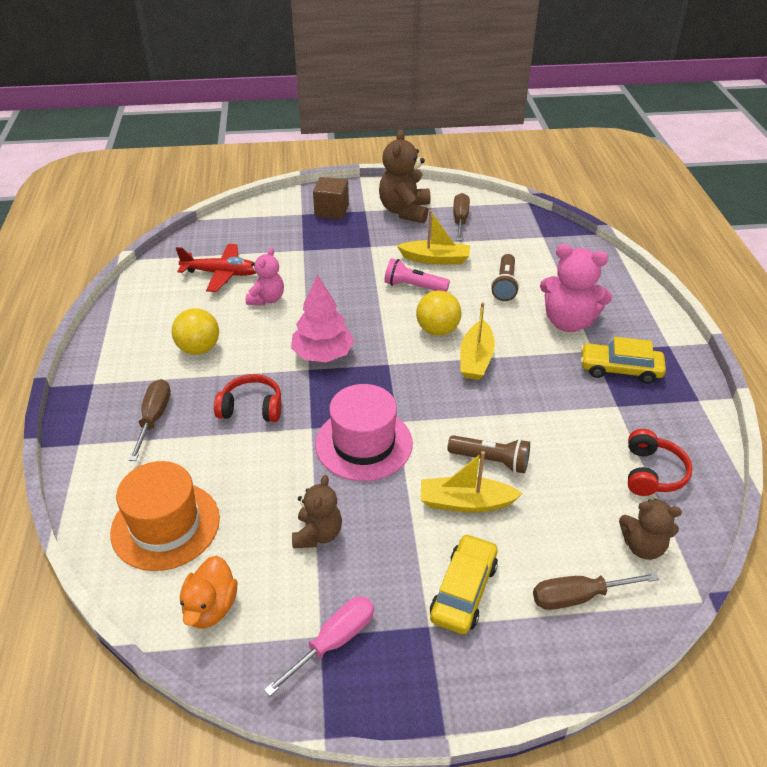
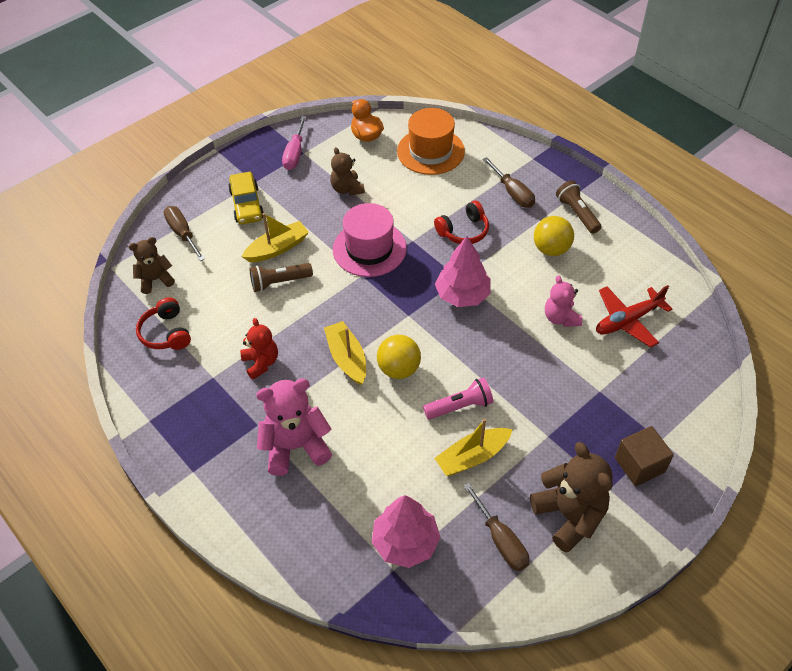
camera: 145 degrees right, 10 degrees up
(505, 285) = (381, 460): brown flashlight -> brown flashlight (577, 213)
(524, 243) = (405, 542): none -> pink tree
(561, 394) = (261, 363): none -> red teddy bear
(578, 597) = (183, 233): brown screwdriver -> brown screwdriver turned 75 degrees counterclockwise
(620, 369) = (225, 416): yellow car -> none

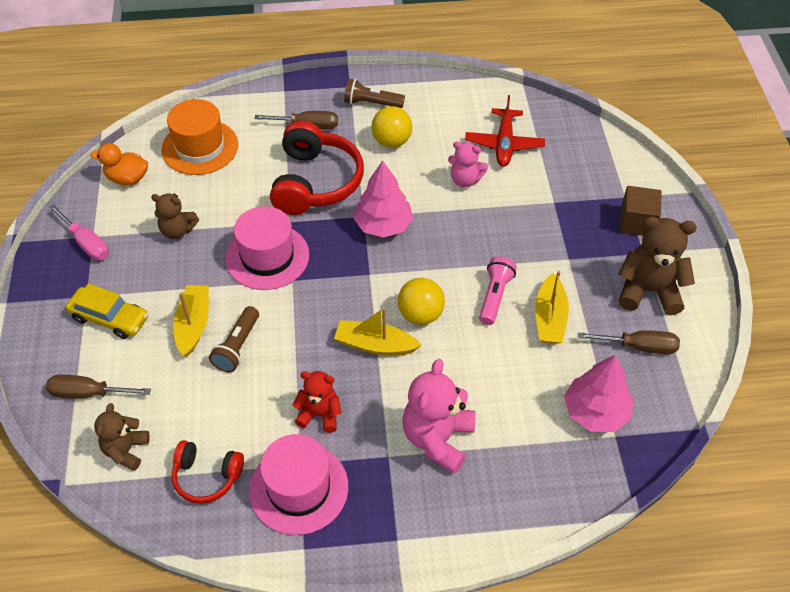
camera: 55 degrees left, 0 degrees up
(193, 388) = (299, 488): none -> pink hat
(463, 231) = (315, 182): red headphones -> red headphones, size x1.80

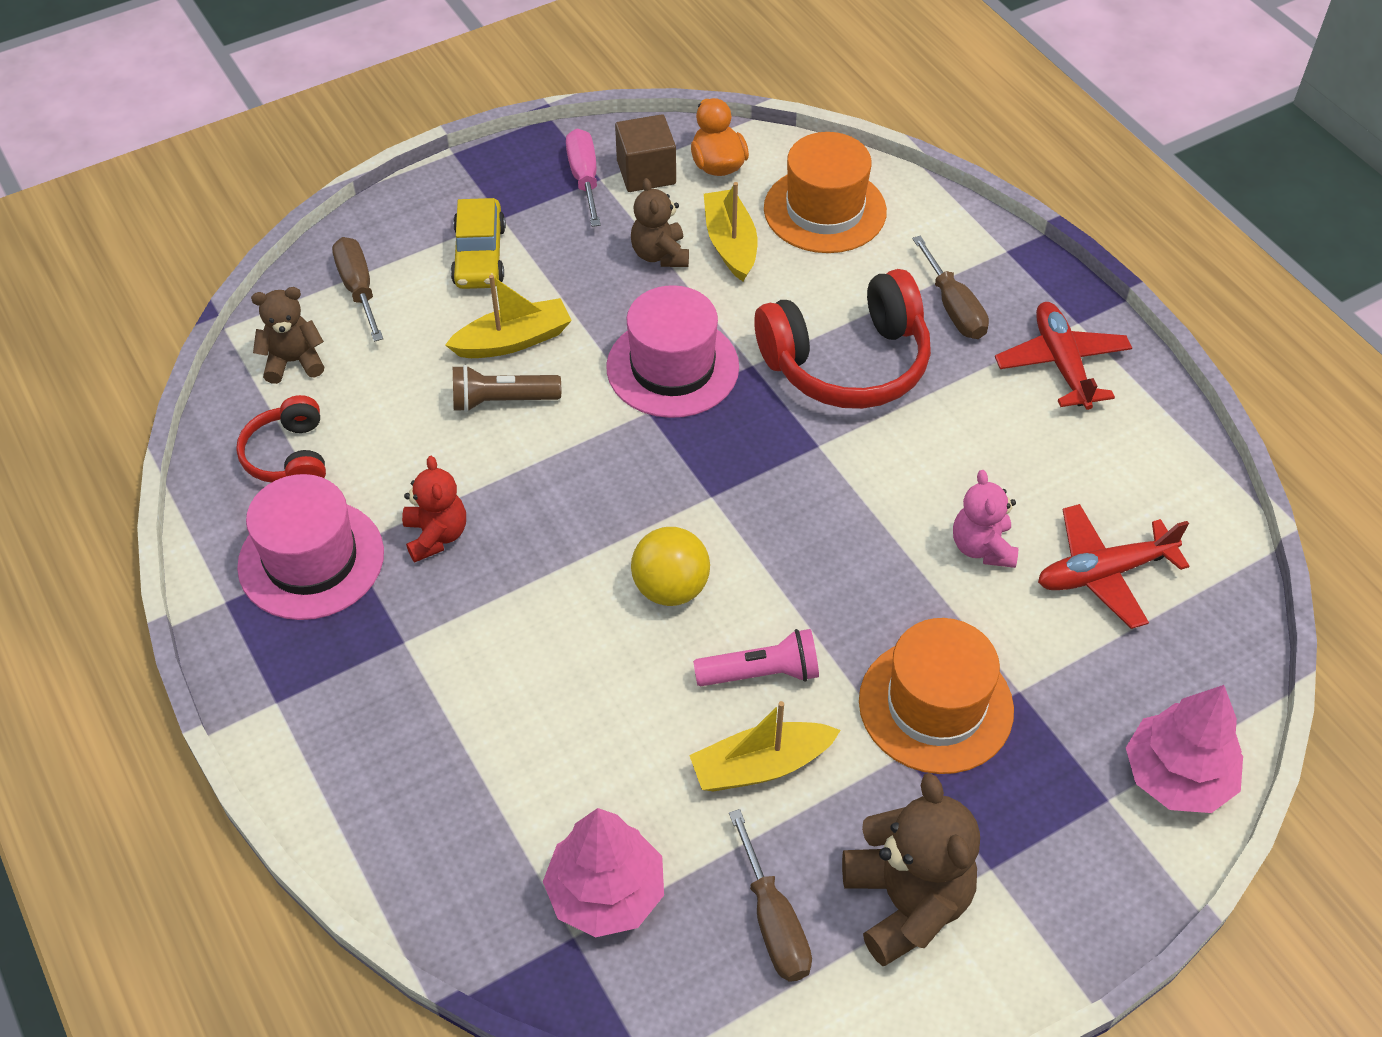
camera: 65 degrees right, 0 degrees up
(86, 243) = (584, 178): pink screwdriver -> pink screwdriver turned 150 degrees clockwise
(371, 103) = (1061, 363): brown flashlight -> red plane
(375, 345) = (585, 553): yellow boat -> yellow boat (730, 244)
(383, 225) = (816, 476): pink tree -> pink tree (1177, 776)
(391, 141) = (997, 420): yellow ball -> none
(437, 439) = (459, 691): pink teddy bear -> none
(547, 235) = (936, 705): none -> orange hat
(636, 222) = (1057, 836): brown cube -> brown cube (646, 172)

